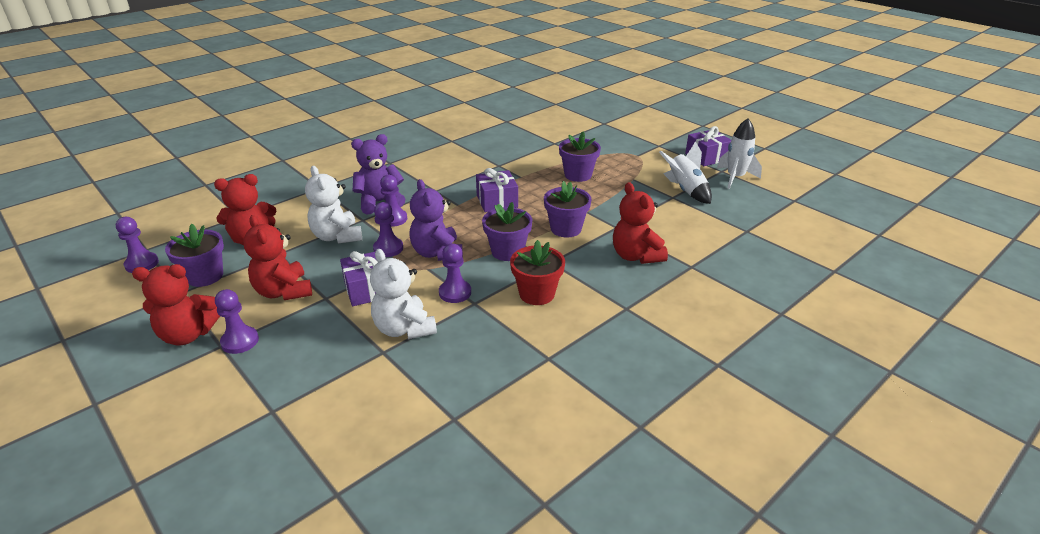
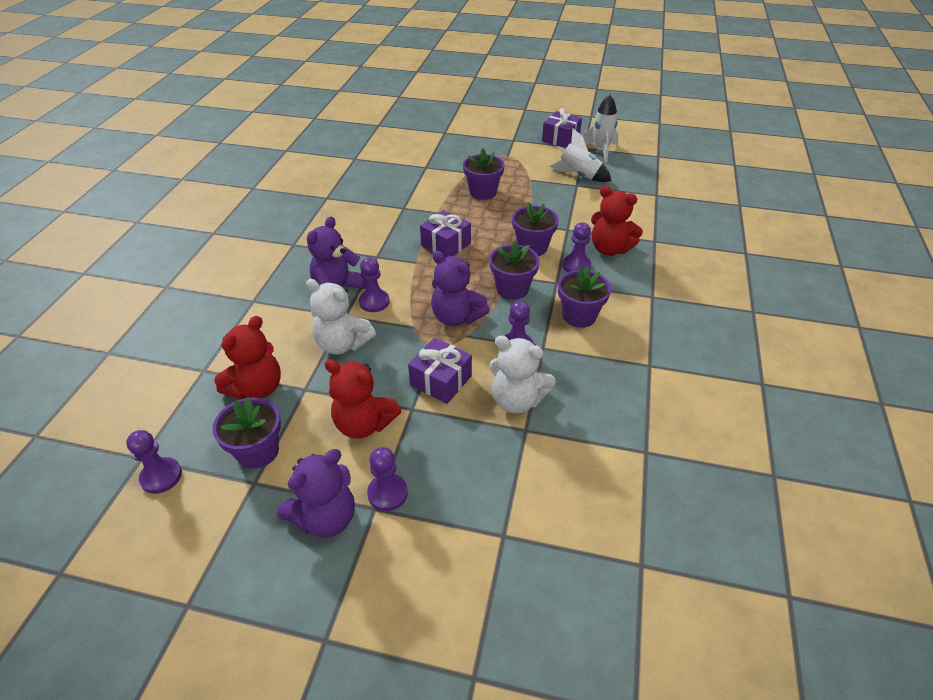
camera: 35 degrees left, 10 degrees up
(188, 335) = (326, 517): red teddy bear -> purple teddy bear
(388, 248) = (407, 333): purple pawn -> purple pawn (576, 266)
(537, 294) = (579, 316): red flower pot -> purple flower pot

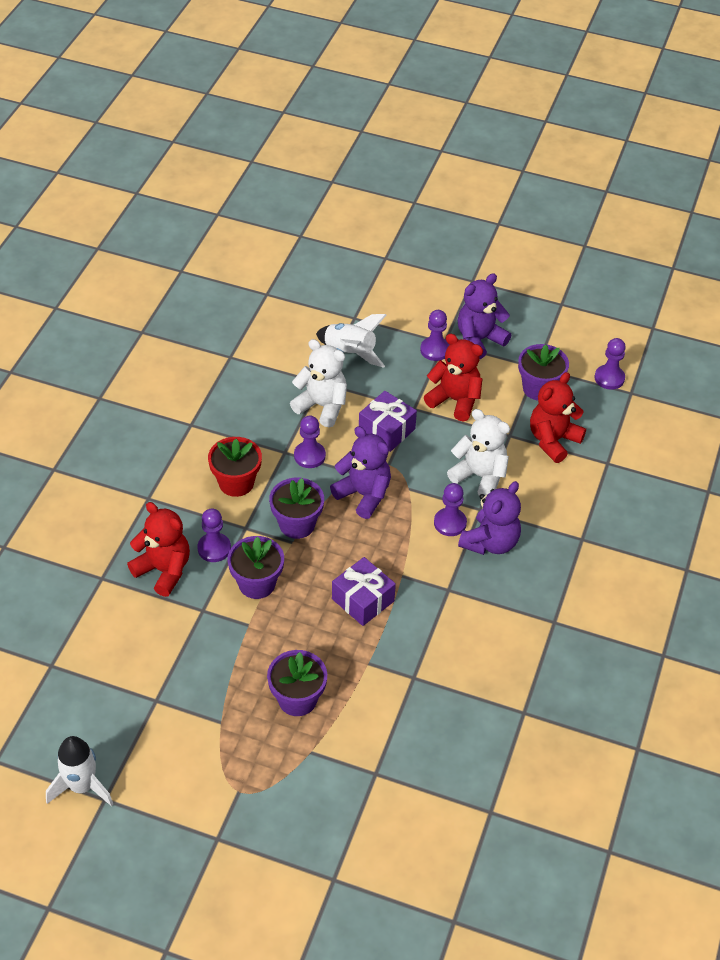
camera: 175 degrees left, 5 degrees up
(560, 139) = (134, 832): purple gift -> none
(579, 175) = (143, 723): white rocket -> white rocket (350, 353)
(579, 316) = (236, 483): purple flower pot -> red flower pot

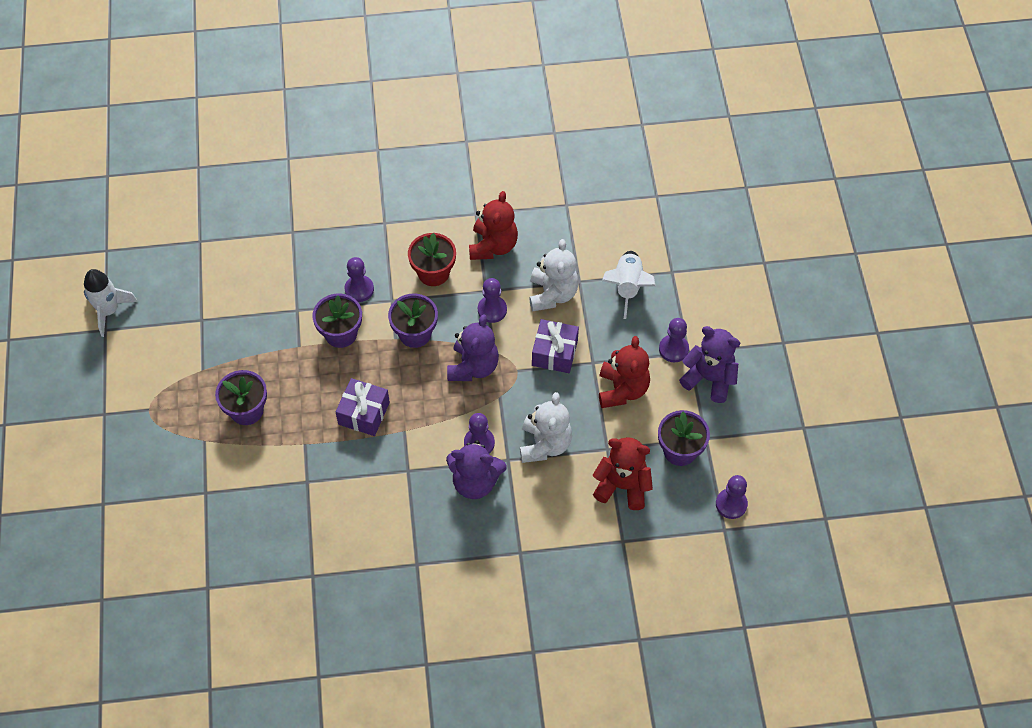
camera: 65 degrees right, 10 degrees up
(164, 570) = (320, 267): red teddy bear -> red teddy bear (493, 246)

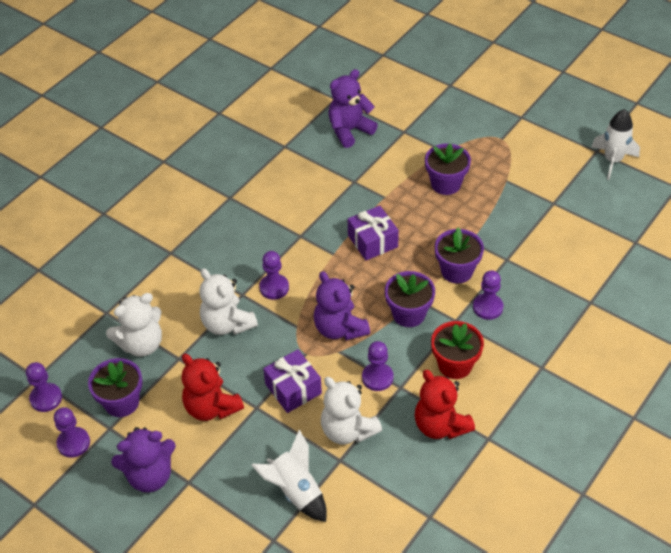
camera: 135 degrees right, 10 degrees down
(475, 482) = (248, 265): purple teddy bear -> purple teddy bear (349, 130)
(622, 486) = (141, 344): red teddy bear -> white teddy bear
(673, 349) = (203, 473): purple pawn -> purple pawn (73, 443)

